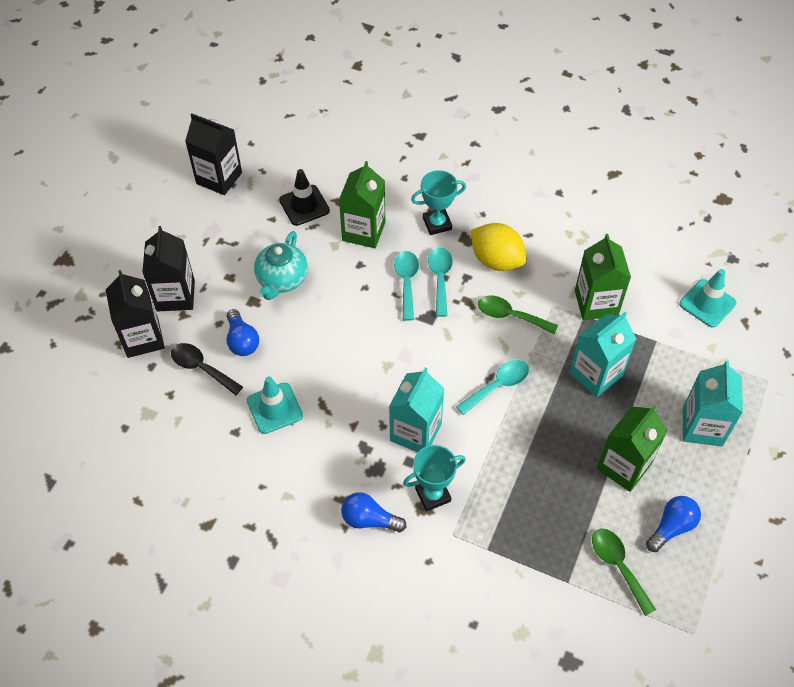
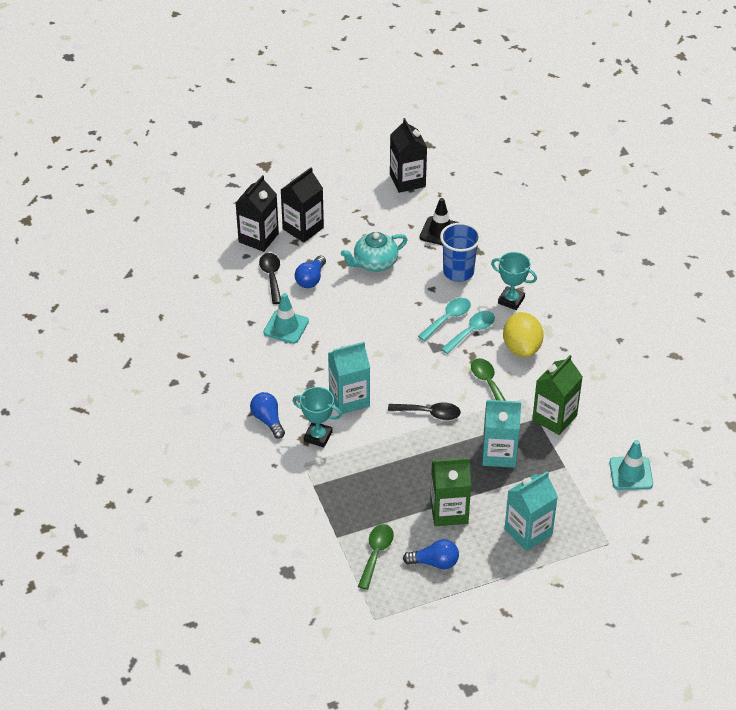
camera: 45 degrees right, 10 degrees down
(363, 231) = (458, 272): green carton -> blue cup
(498, 385) = (429, 413): turquoise spoon -> black spoon

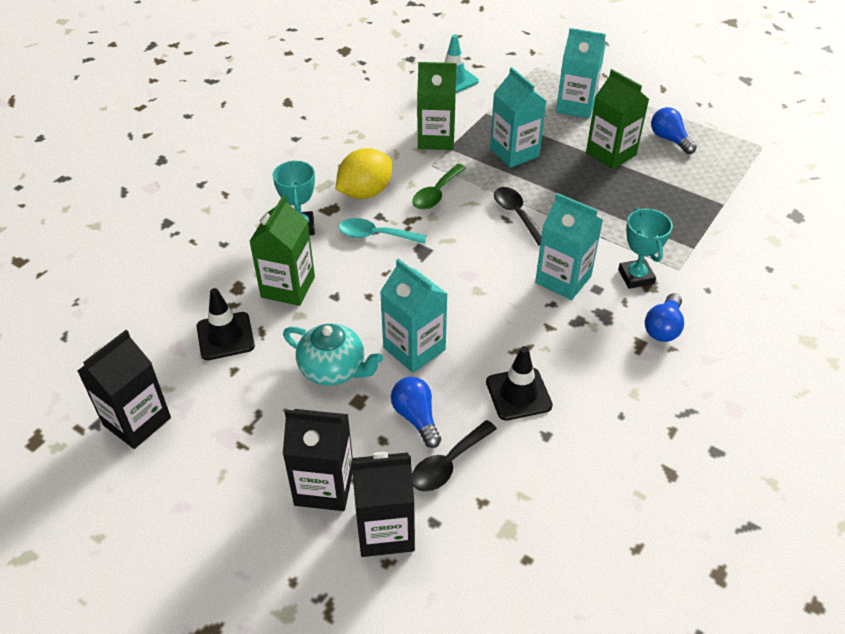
camera: 125 degrees left, 0 degrees up
(286, 327) = (518, 394): turquoise traffic cone -> black traffic cone
(311, 279) = (416, 417): blue light bulb -> blue light bulb turned 105 degrees counterclockwise
(358, 302) = (414, 348): none -> turquoise carton
(376, 553) = (706, 174): green spoon -> none
(448, 318) = (372, 261): turquoise spoon -> none
(458, 272) = (288, 287): blue cup -> green carton

